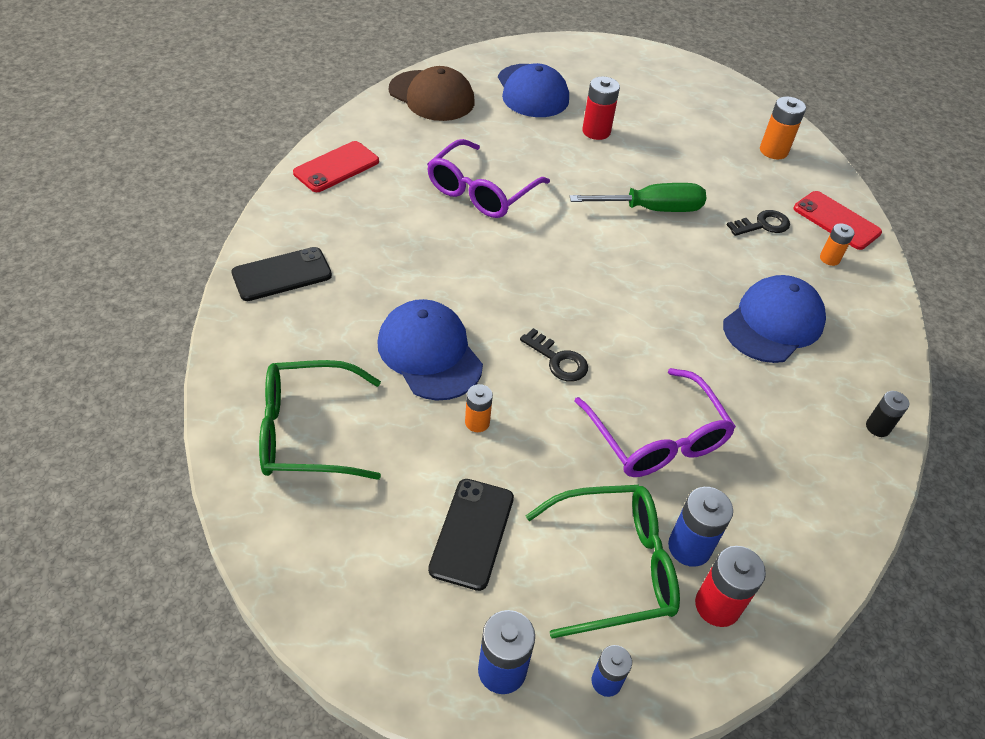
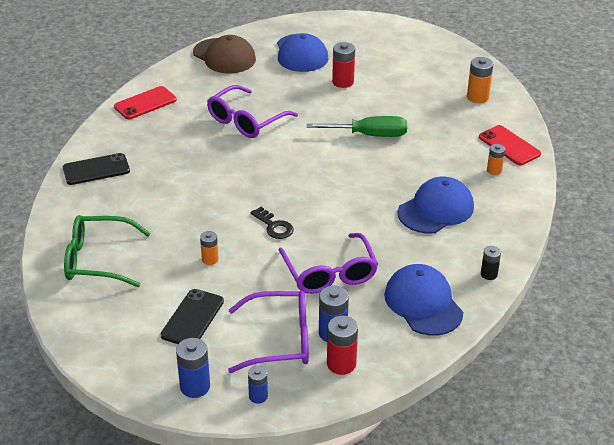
camera: 10 degrees right, 10 degrees down
(429, 353) = (187, 219): blue cap -> blue cap (423, 303)
(614, 566) = (280, 340): green glasses -> purple glasses
(762, 225) = (450, 147): black key -> none

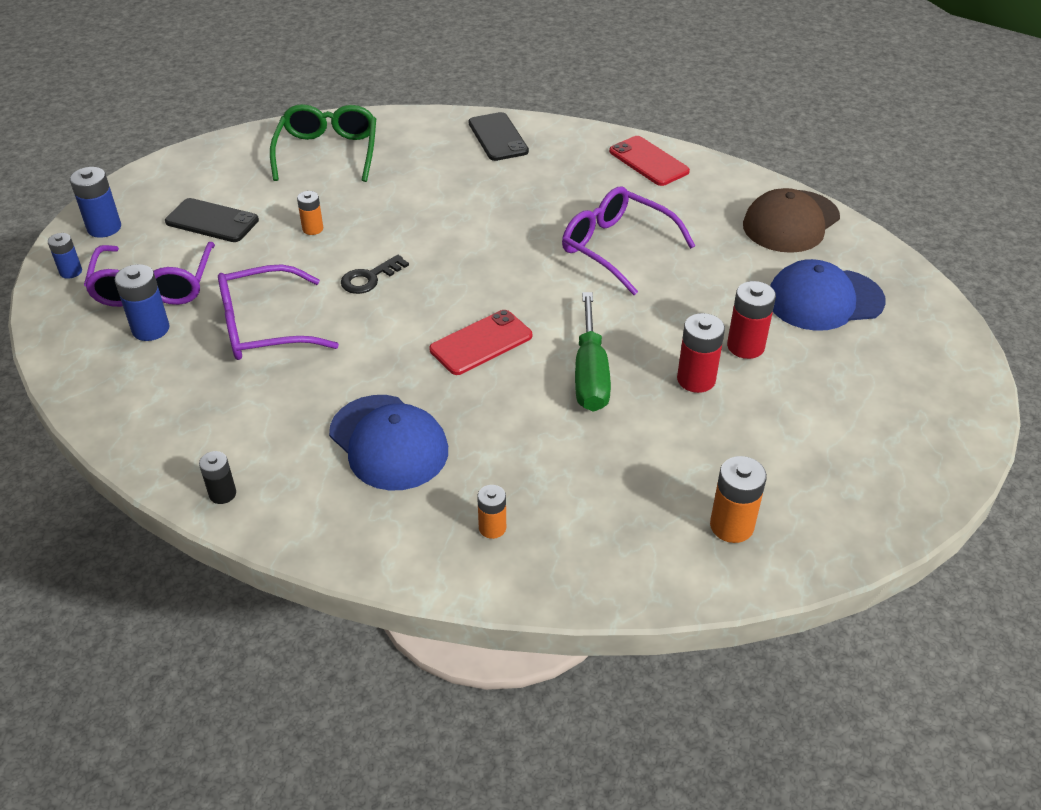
camera: 90 degrees right, 5 degrees up
(341, 364) = (95, 336): red battery -> red battery (696, 379)
(423, 303) = (180, 415): blue cap -> none
(509, 146) = (570, 558): red phone -> red phone (481, 343)

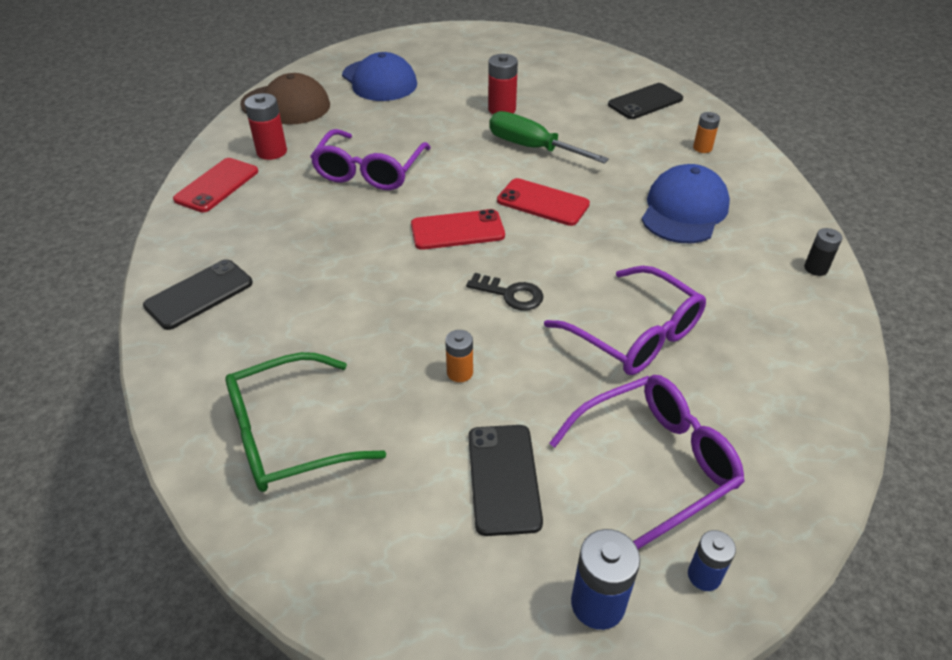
camera: 115 degrees left, 0 degrees up
(151, 329) = (714, 421): blue battery -> none
(479, 275) = (457, 230): none -> red phone
(590, 373) = (532, 148): green screwdriver -> green screwdriver turned 120 degrees counterclockwise
(642, 530) = (645, 102): none -> black phone
(731, 526) = (612, 79): orange battery -> none
(745, 346) = (452, 99): red battery -> red battery (272, 152)

